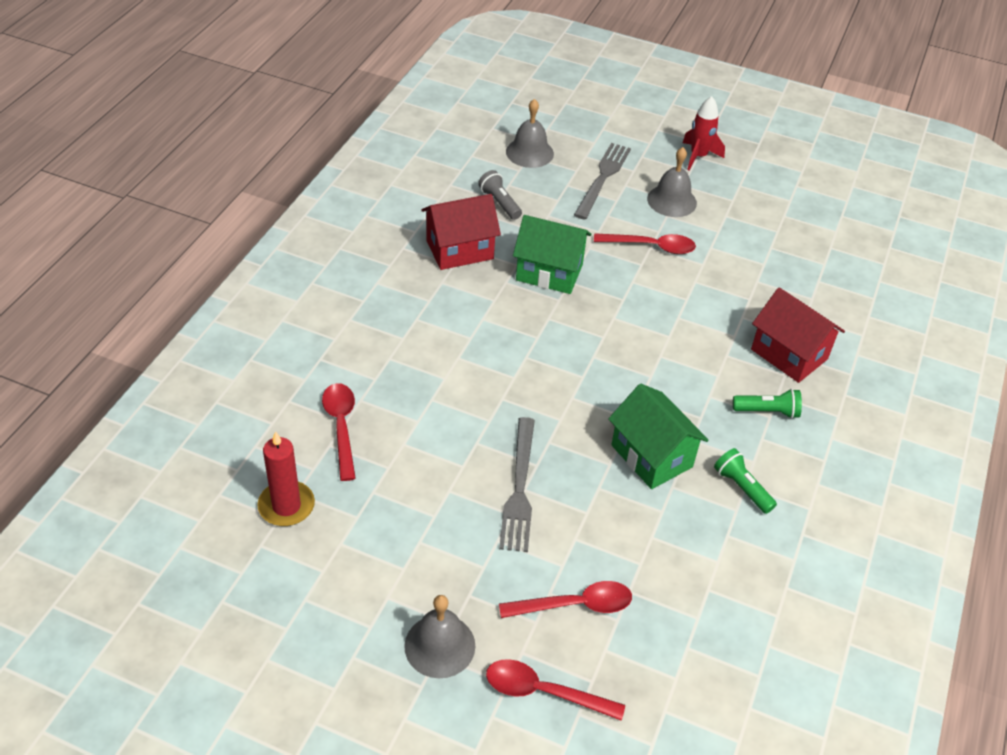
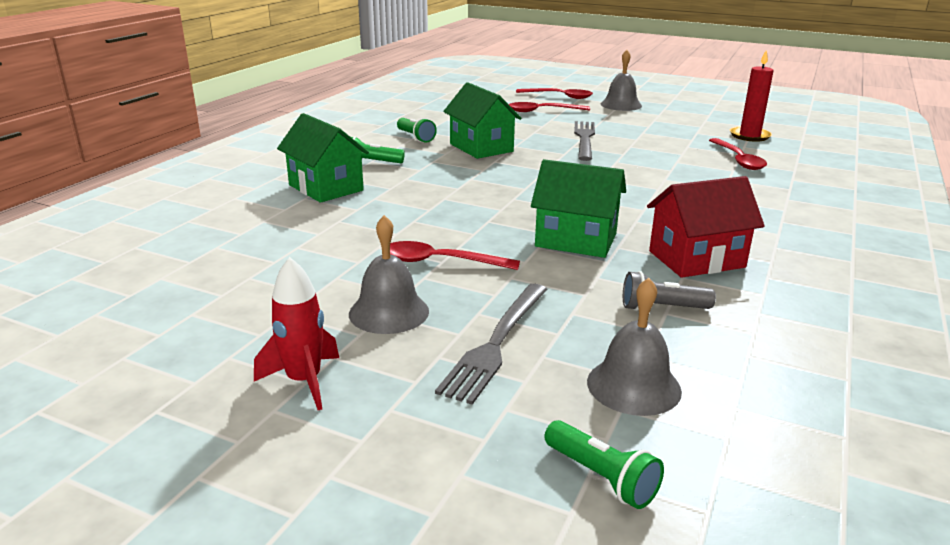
camera: 175 degrees left, 20 degrees down
(500, 203) = (662, 308): grey flashlight -> grey flashlight turned 120 degrees clockwise
(552, 113) = (601, 477): none -> green flashlight
(789, 354) = (326, 188): red house -> green house

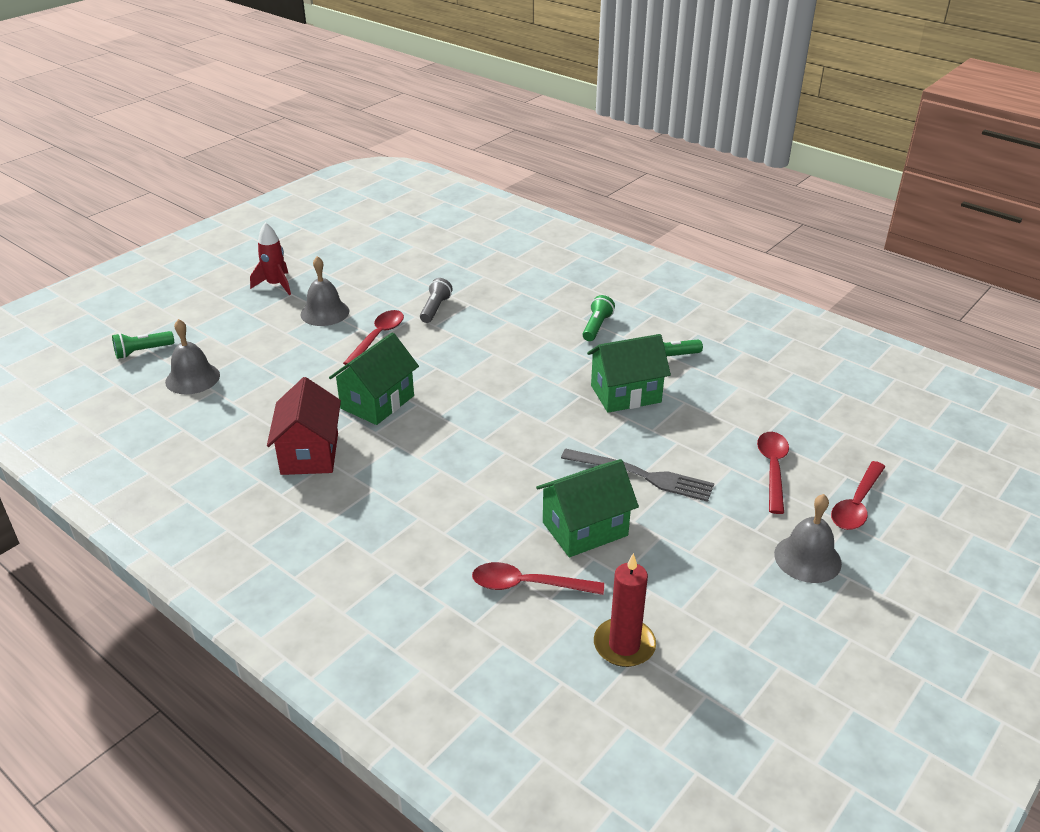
camera: 105 degrees right, 10 degrees up
(326, 188) = (540, 302): green house -> green house (585, 529)
(496, 343) = (266, 343): grey fork -> none
(662, 308) = (256, 413): grey flashlight -> grey flashlight (435, 309)

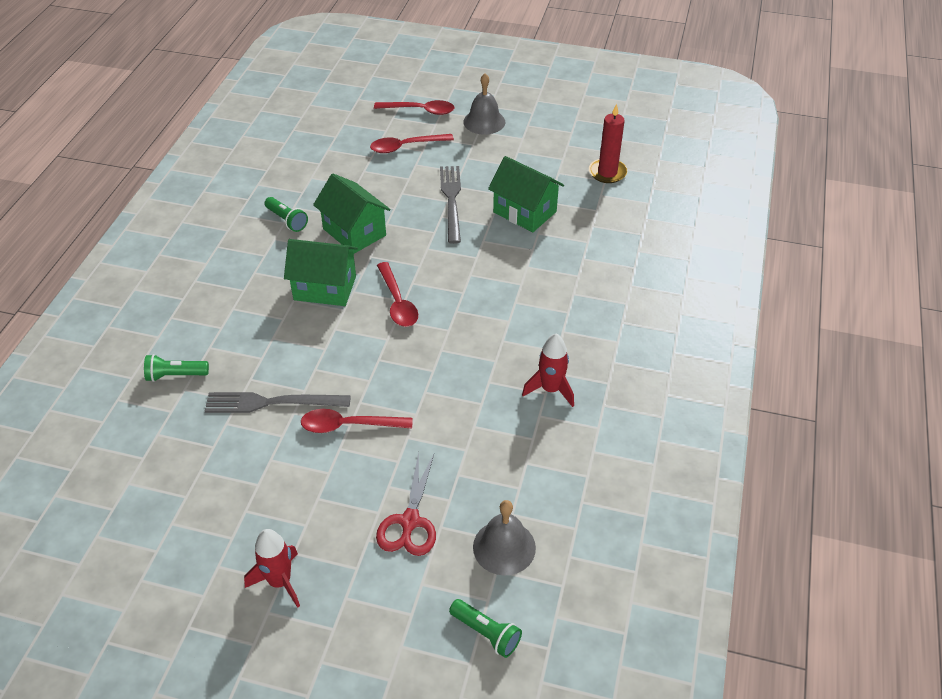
camera: 115 degrees left, 10 degrees up
(262, 343) = (410, 521): none -> red scissors
(309, 453) = (550, 389): red house -> red rocket
(325, 312) = (321, 496): grey bell -> none
(377, 402) = (454, 377): green house -> green house (325, 288)
(435, 309) = (272, 402): grey flashlight -> grey fork
(527, 585) = (593, 222): red spoon -> red spoon (397, 302)
(596, 327) = (255, 276): green flashlight -> green flashlight (175, 375)

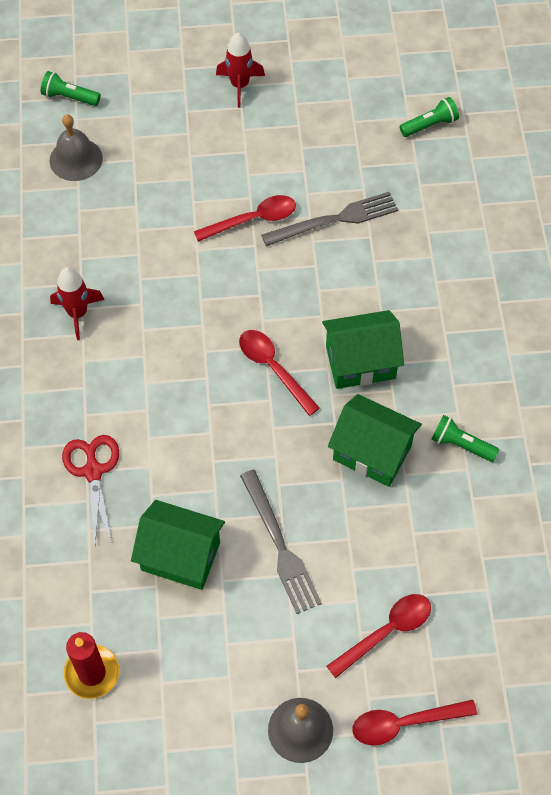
camera: 160 degrees right, 15 degrees up
(175, 375) = (441, 218): green flashlight -> green flashlight (429, 125)
(410, 521) = (160, 156): red scissors -> red scissors (93, 471)

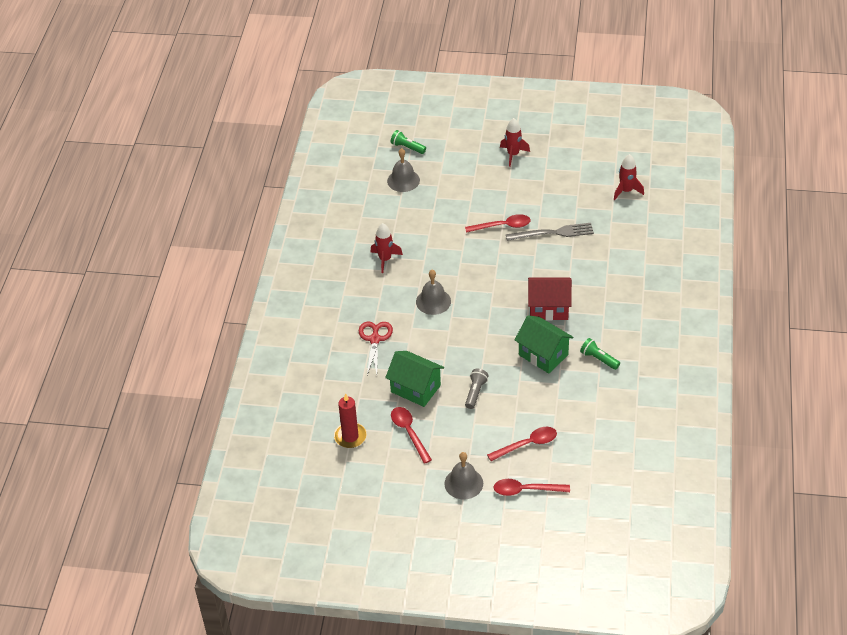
camera: 15 degrees right, 15 degrees down
(173, 381) = (433, 301): none -> grey bell
(273, 368) = (495, 304): red spoon -> red spoon (409, 432)
(280, 546) = (475, 392): grey fork -> grey flashlight
(360, 362) = (548, 308): green house -> red house
(429, 125) = (626, 191): green flashlight -> red rocket

